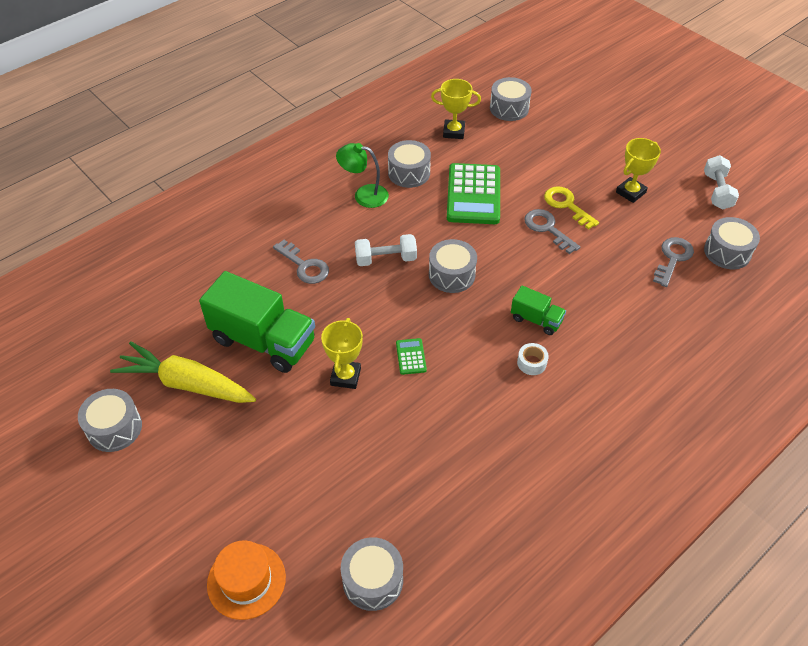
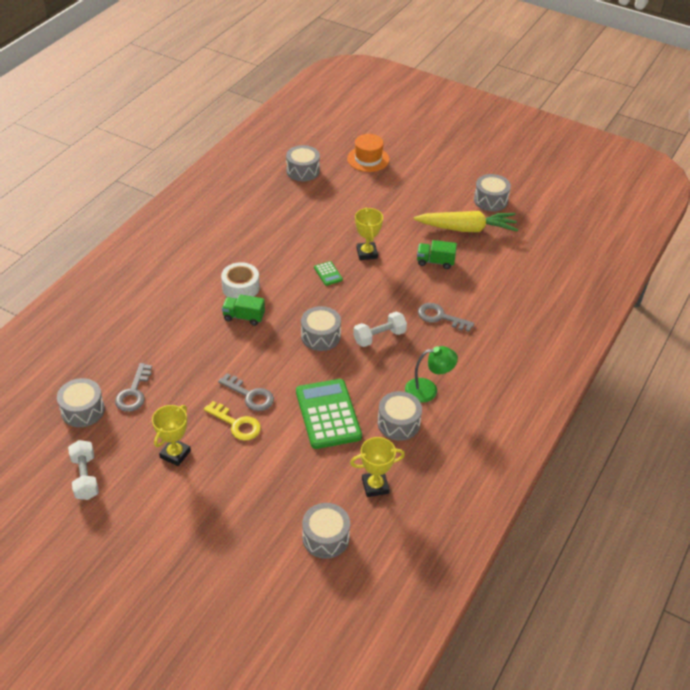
camera: 160 degrees right, 5 degrees down
(263, 341) = (435, 262): green truck -> green truck, size x0.50
(531, 363) = (241, 288): white tape -> white tape, size x1.69

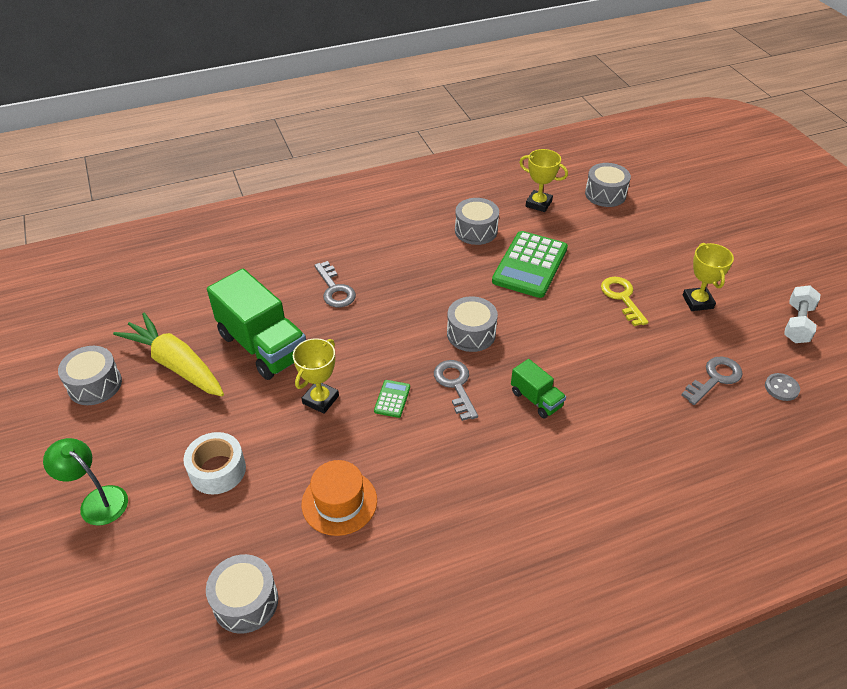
camera: 140 degrees left, 0 degrees up
(83, 410) = (781, 388): grey drum -> grey button
(175, 454) = (698, 302): yellow trophy -> yellow trophy turned 75 degrees counterclockwise
(241, 288) = (511, 440): white tape -> white tape (217, 470)
(250, 395) = (590, 315): grey key -> grey key (455, 385)
(368, 159) = (131, 560): orange hat -> orange hat (339, 502)
(379, 337) = (414, 303): white dumbbell -> none
(428, 390) = (423, 240): green lamp -> green lamp (97, 500)
(435, 262) = (263, 346): green truck -> green truck, size x2.01

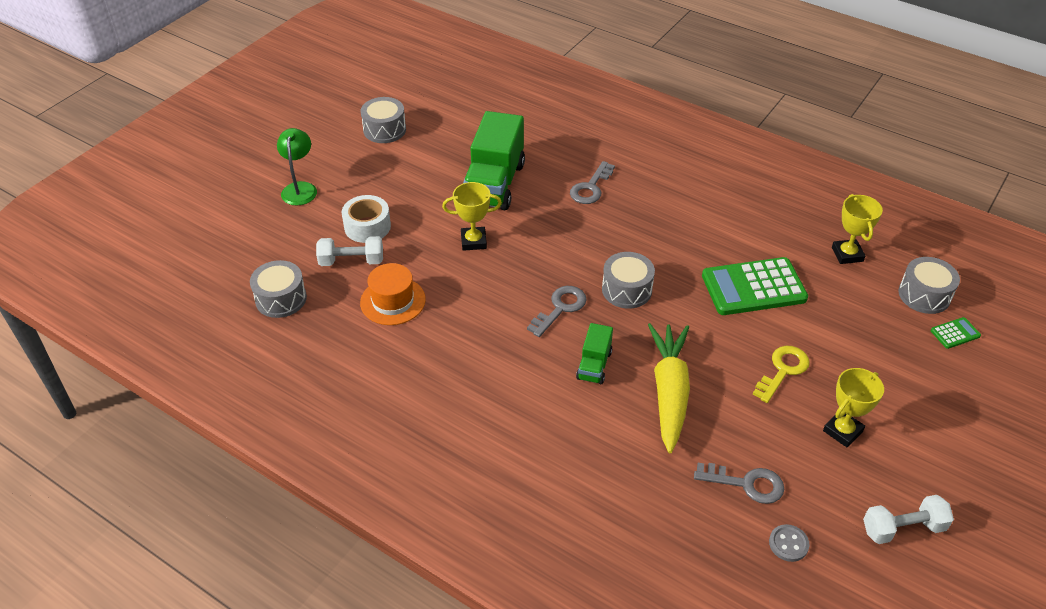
camera: 55 degrees right, 0 degrees up
(176, 364) = (436, 153): yellow carrot -> yellow carrot (669, 392)
(252, 508) = (351, 261): none -> white dumbbell
(392, 399) = (511, 279): green calculator -> green calculator (955, 333)
(476, 231) = (757, 231): grey drum -> none

